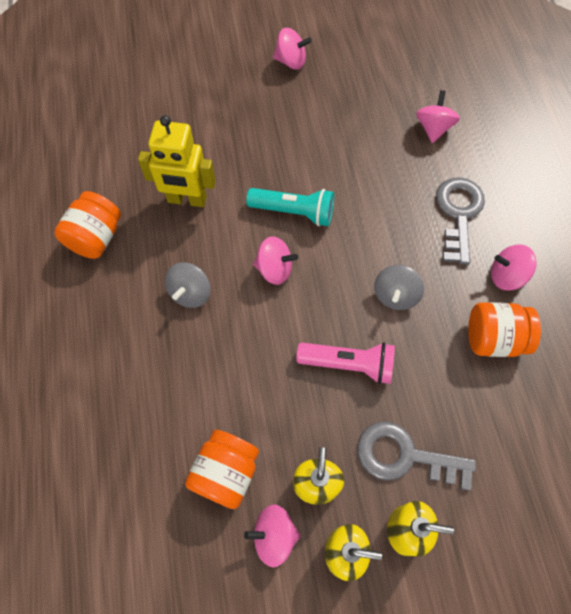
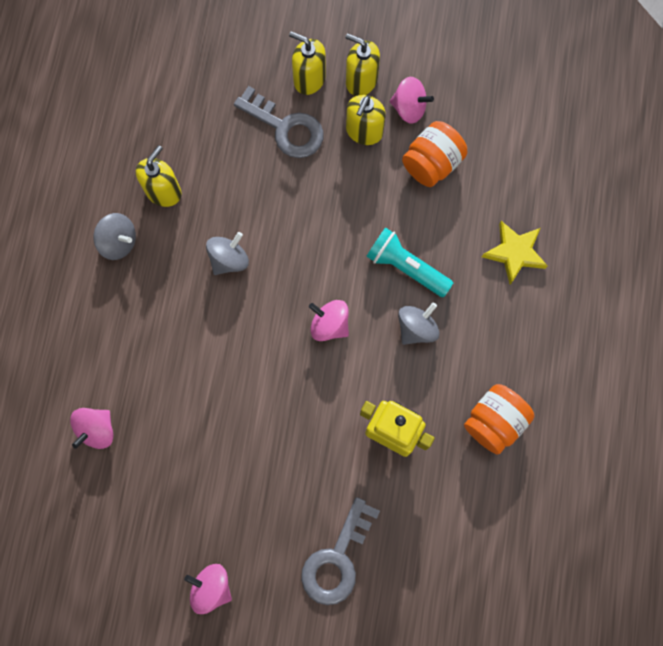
camera: 160 degrees left, 10 degrees up
(108, 401) = (514, 253): none -> yellow star
(294, 212) = (287, 380): turquoise flashlight -> turquoise flashlight (406, 267)
(349, 364) = (298, 213): pink flashlight -> none
(458, 214) = (127, 320): grey key -> grey key (337, 559)
(493, 338) = (163, 191): orange jar -> yellow soap dispenser
(506, 276) = (119, 242): pink spinning top -> grey spinning top

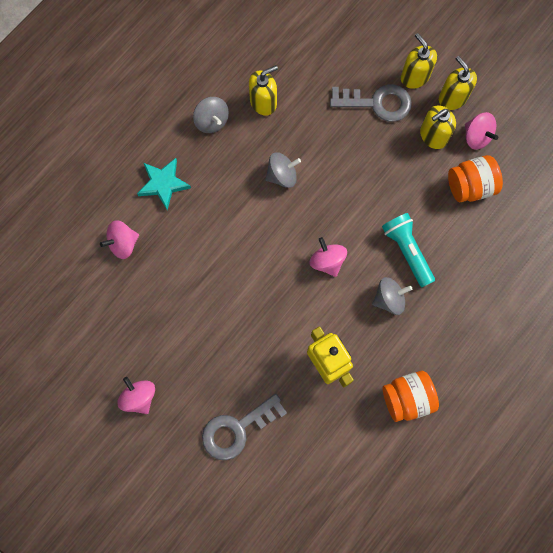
camera: 30 degrees right, 0 degrees up
(104, 340) = (163, 184): none -> turquoise star
(286, 128) = (377, 103): grey key -> grey key turned 60 degrees counterclockwise
(514, 253) = (494, 285): yellow star -> none

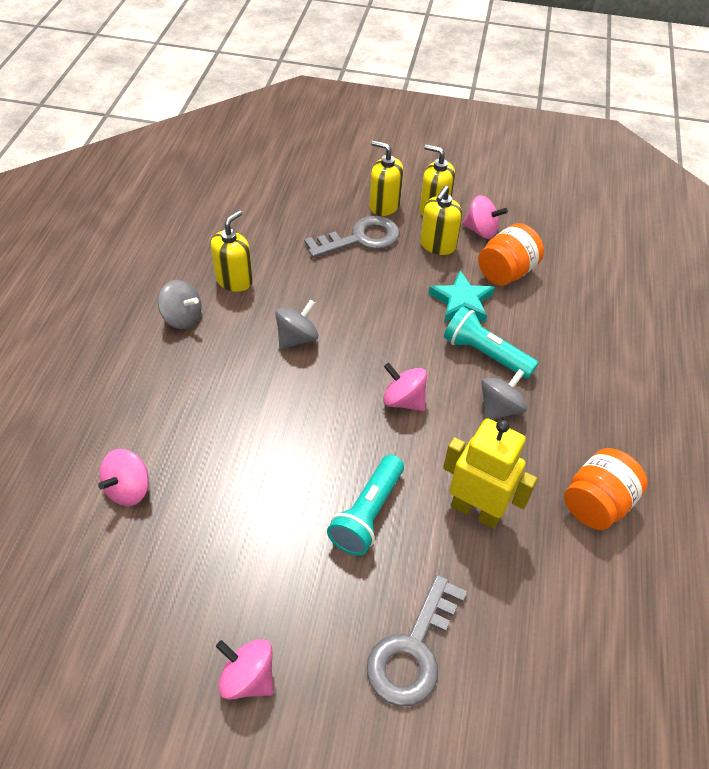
camera: 30 degrees left, 25 degrees down
(163, 184) = (152, 402): turquoise star -> turquoise star (462, 301)
(258, 332) = (367, 514): none -> turquoise flashlight

